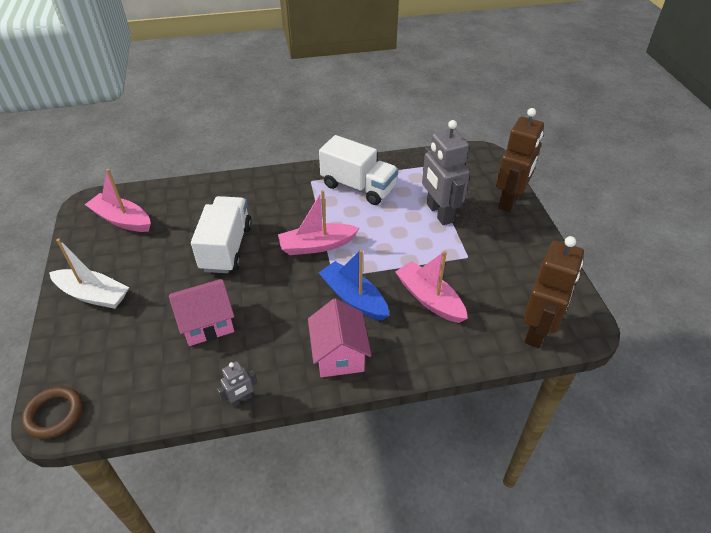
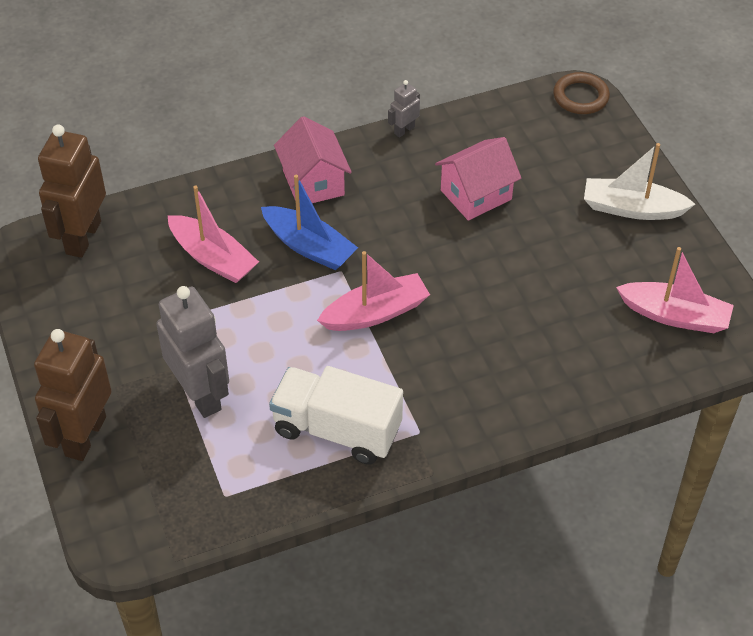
camera: 170 degrees right, 5 degrees up
(226, 248) = (500, 292): white truck -> none

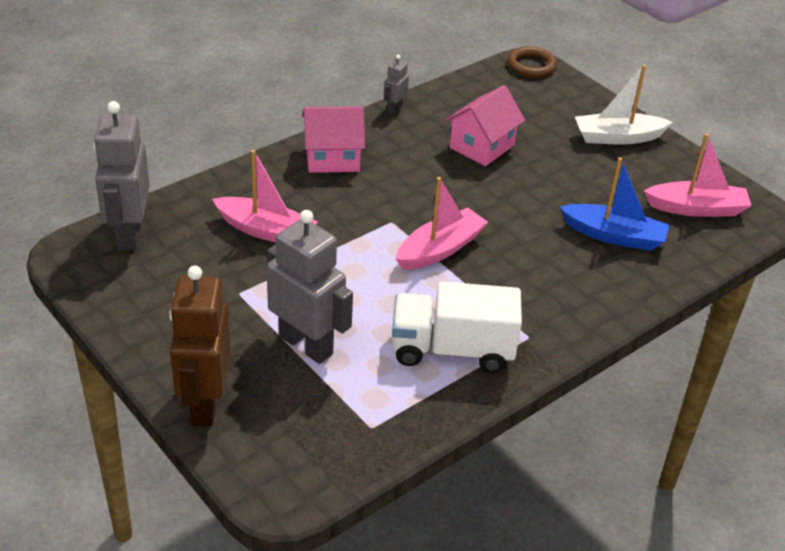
camera: 20 degrees left, 10 degrees down
(83, 237) = (129, 234): brown robot -> grey robot
(309, 247) = (353, 208): blue boat -> blue boat (614, 236)
(313, 182) = (332, 158): pink house -> pink house turned 60 degrees counterclockwise

